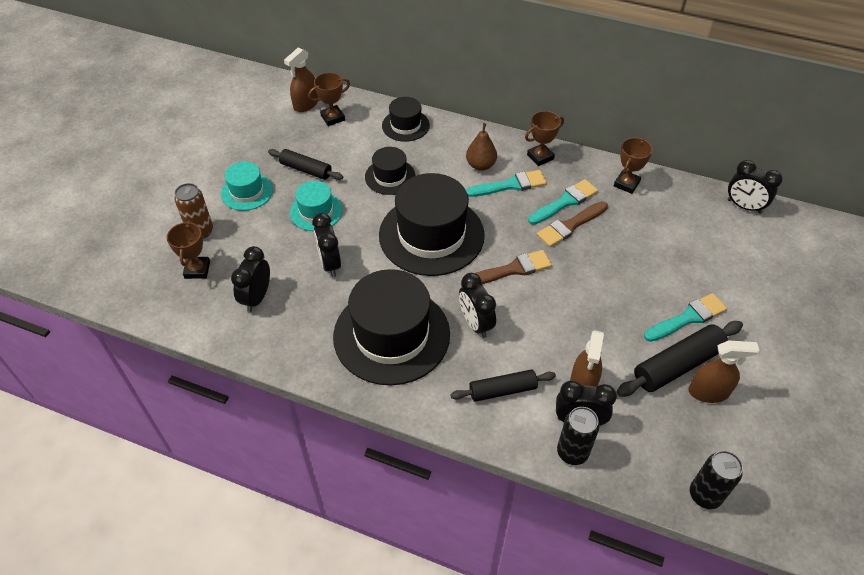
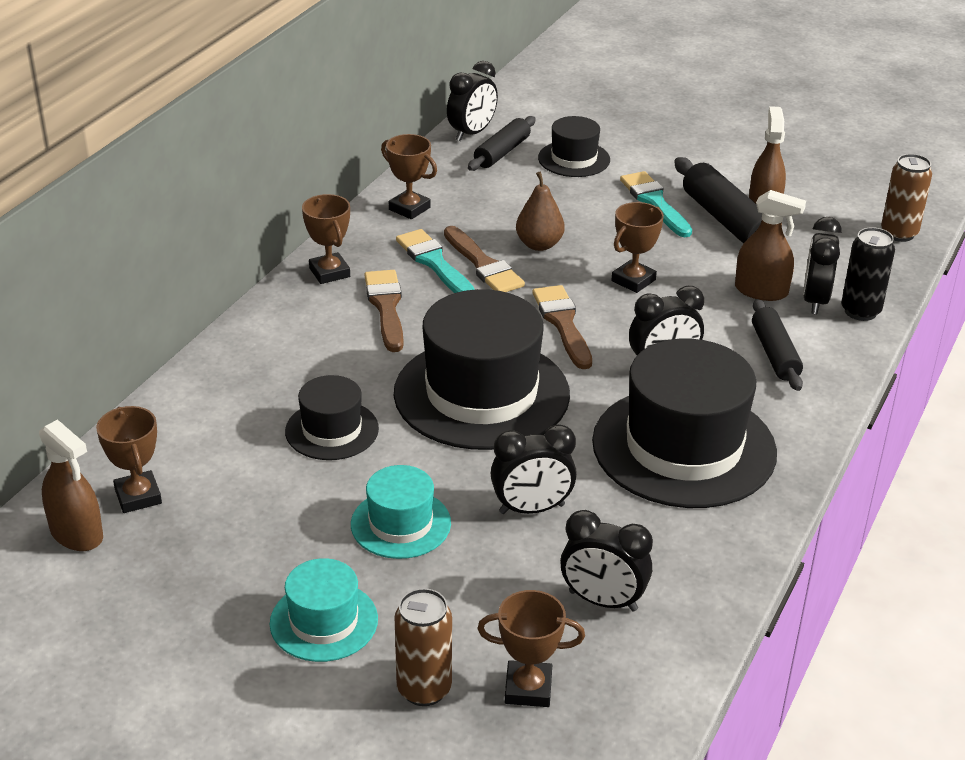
camera: 85 degrees left, 15 degrees down
(306, 169) = (282, 536): black rolling pin -> black rolling pin (502, 152)
(405, 125) = (199, 404): black hat -> black hat (574, 159)
(481, 165) = (332, 331): brown pear -> brown pear (539, 245)
(510, 185) = (386, 307): turquoise brush -> brown brush
(574, 306) = (633, 280): none -> brown trophy
(704, 495) = (899, 233): black can -> brown can

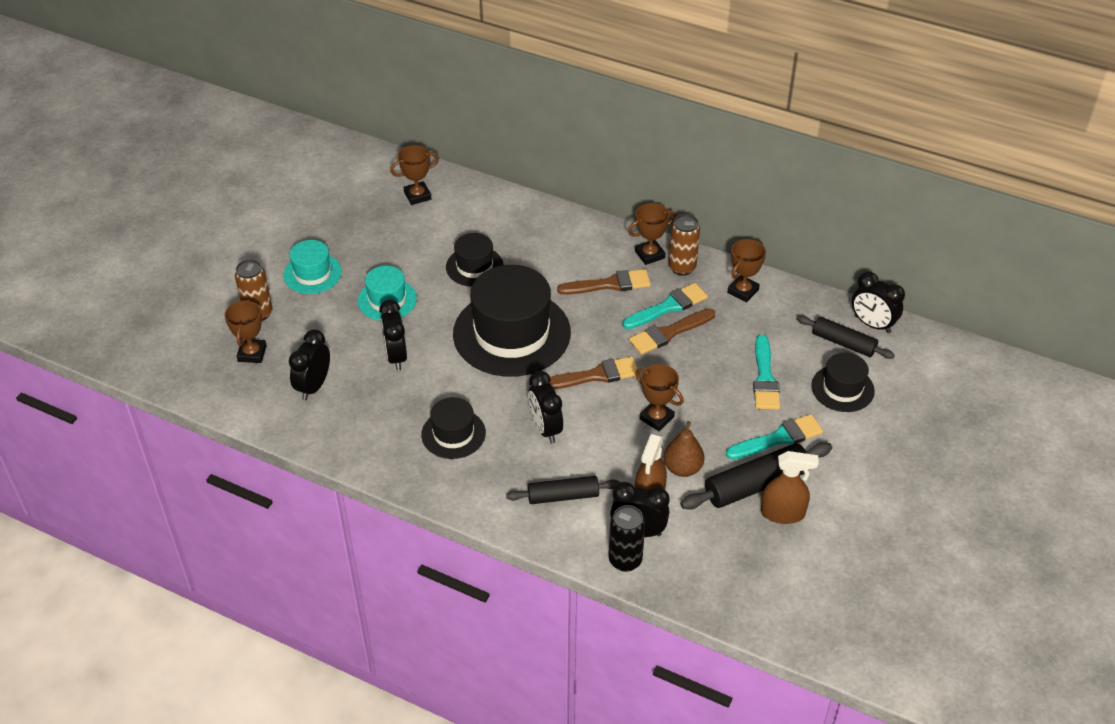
camera: 90 degrees right, 10 degrees up
(77, 534) = (388, 178): brown spray bottle -> none
(539, 245) = (701, 364): brown pear -> brown pear (682, 468)
(560, 204) = (764, 378): none -> turquoise brush
(684, 447) = (453, 434): black hat -> black hat, size x0.51
(899, 233) = (754, 609): brown can -> brown can (682, 267)

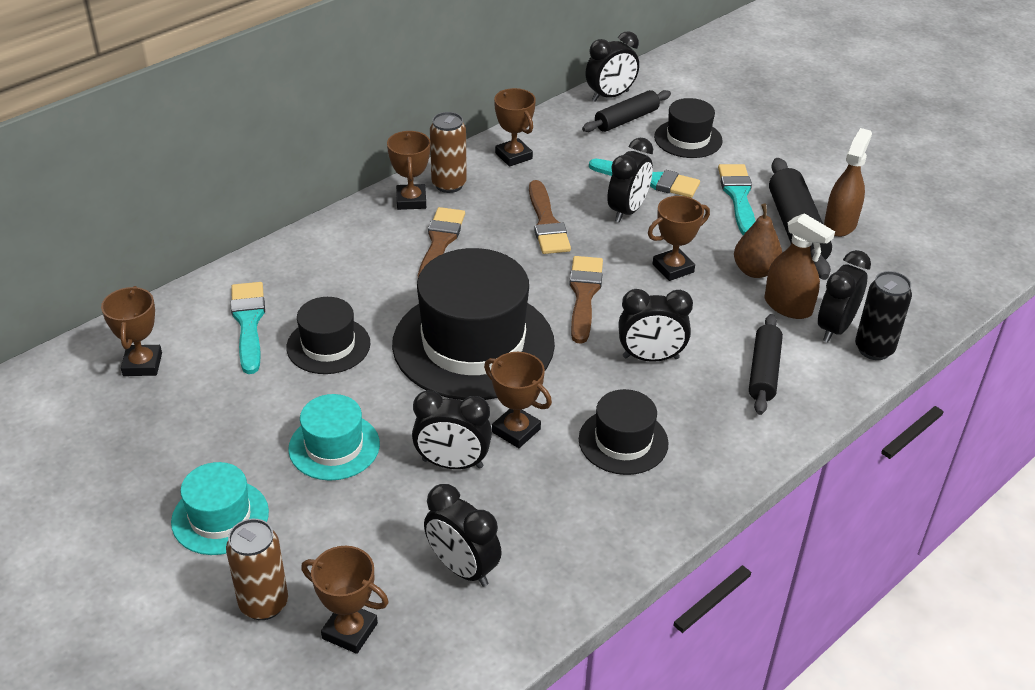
camera: 70 degrees left, 5 degrees down
(438, 378) = (516, 430): none -> brown trophy
(668, 307) = (505, 211): turquoise brush -> turquoise brush (249, 323)
(714, 374) = (627, 211): none -> black clock

